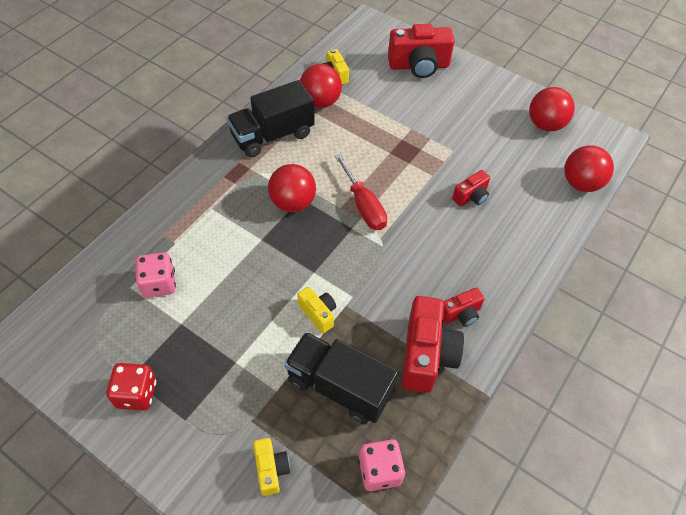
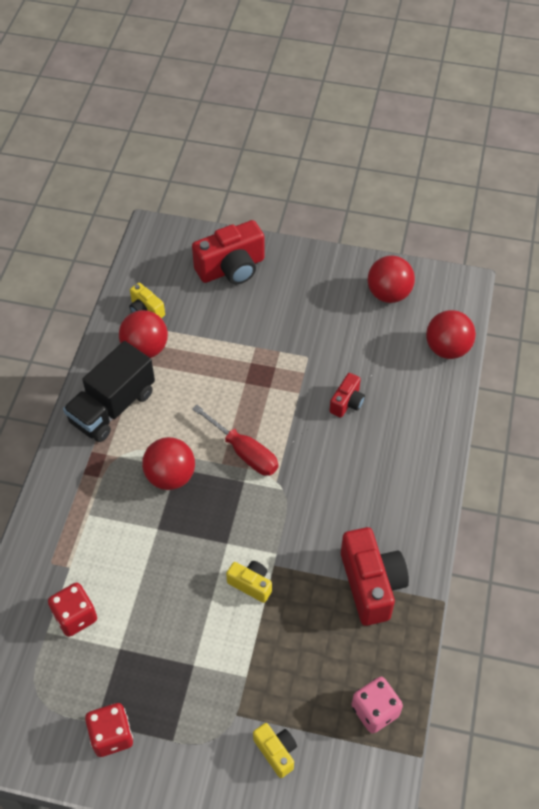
camera: 20 degrees left, 0 degrees up
(159, 284) = (75, 616): pink dice -> red dice
(339, 386) = (304, 648): black truck -> none
(460, 314) = (386, 531): red camera -> none

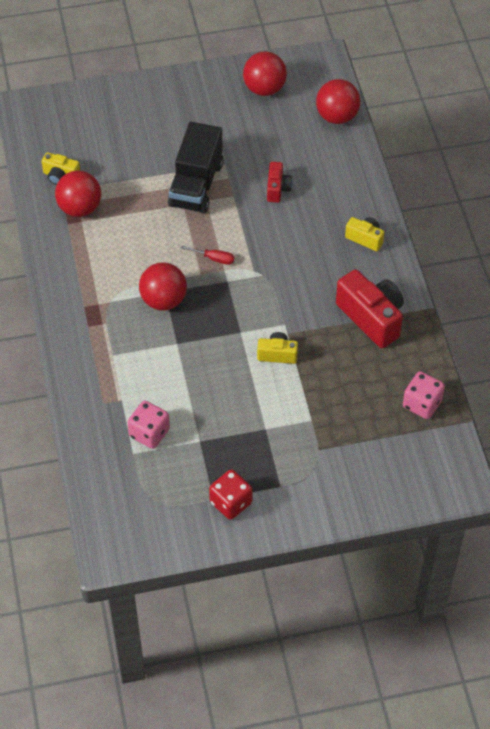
camera: 25 degrees left, 0 degrees up
(75, 616) = (149, 433): red dice -> pink dice
(112, 407) = (80, 265): black truck -> black truck (196, 184)
(231, 268) = (116, 114): red camera -> none
(244, 452) = (214, 258): red screwdriver -> red screwdriver, size x0.55
(276, 752) = (363, 461): yellow camera -> yellow camera (365, 238)

